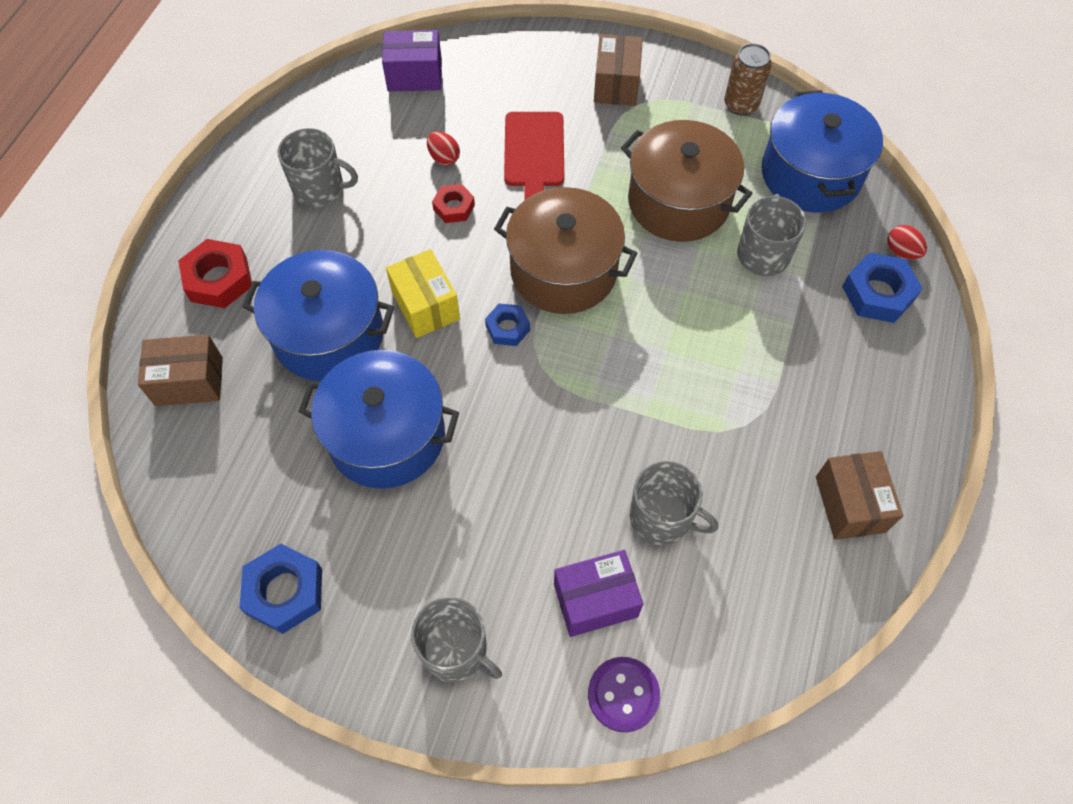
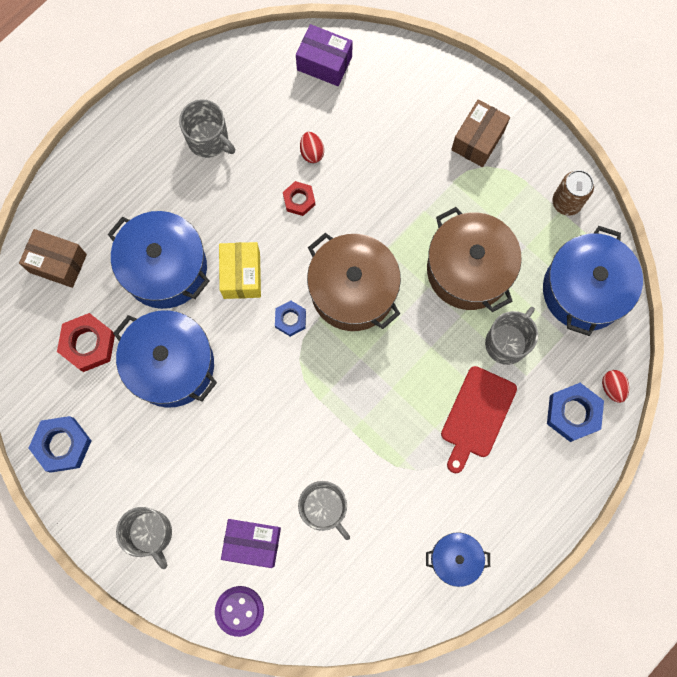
camera: 25 degrees right, 15 degrees up
(219, 279) = (107, 188): red nut -> red nut (88, 344)
(534, 153) = (381, 178): red cutting board -> red cutting board (477, 415)
(850, 504) = (455, 559): brown box -> blue pot

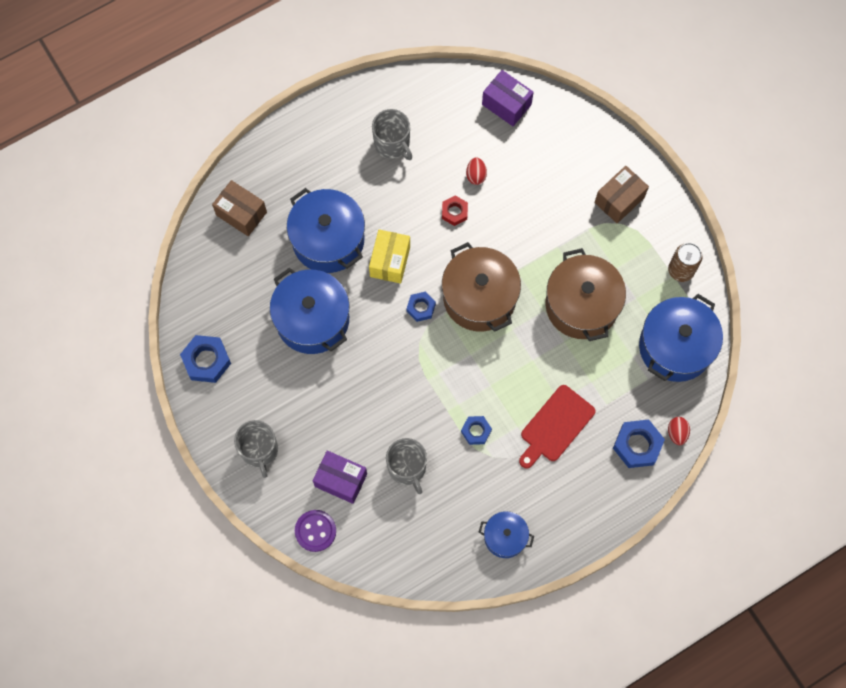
camera: 15 degrees right, 5 degrees down
(88, 344) = (249, 285): red nut -> none
(390, 445) = (476, 431): none -> blue nut
(507, 342) = (597, 373): grey mug -> none

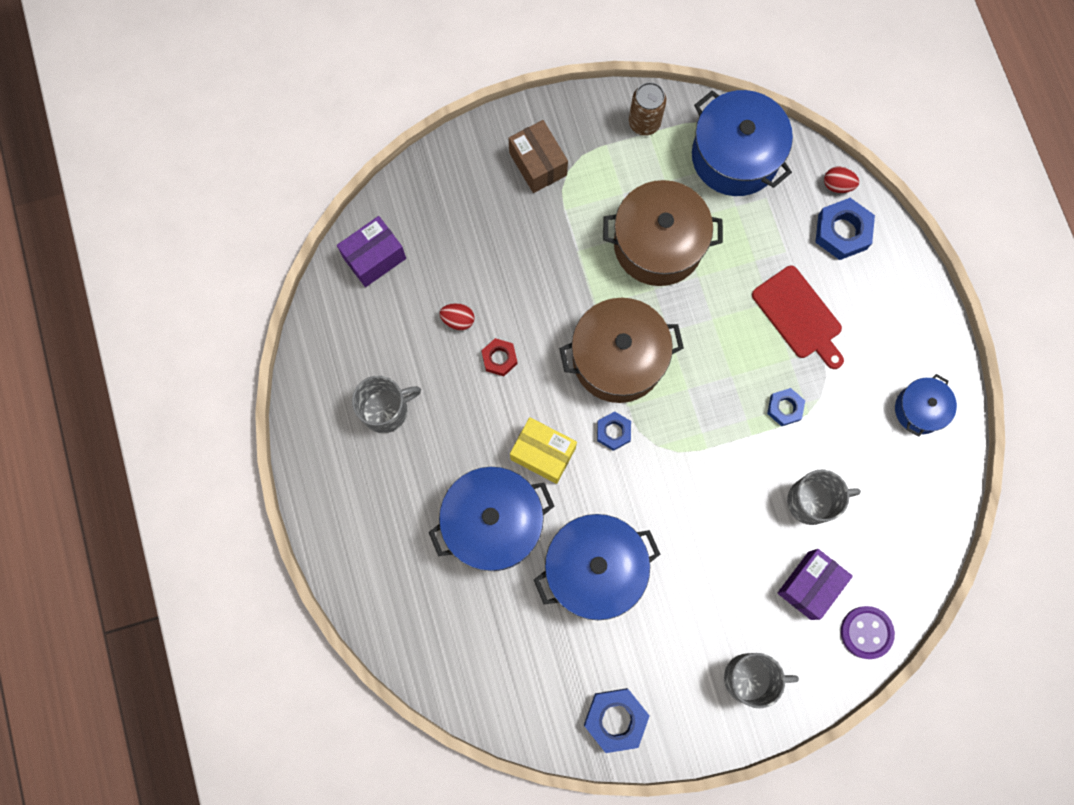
camera: 75 degrees left, 5 degrees up
(241, 213) = (426, 626): brown box -> none

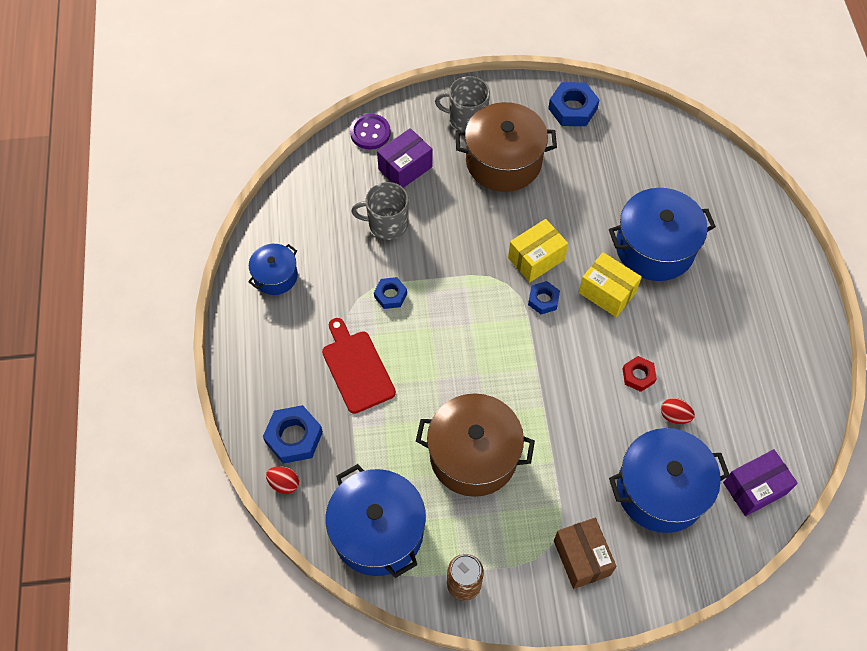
camera: 170 degrees left, 15 degrees down
(386, 410) = (744, 349): grey mug -> none
(594, 569) = (574, 203): blue pot -> blue pot (660, 490)
(618, 358) = (529, 358): brown pot -> brown pot (503, 161)
(629, 484) = (536, 259): none -> yellow box

